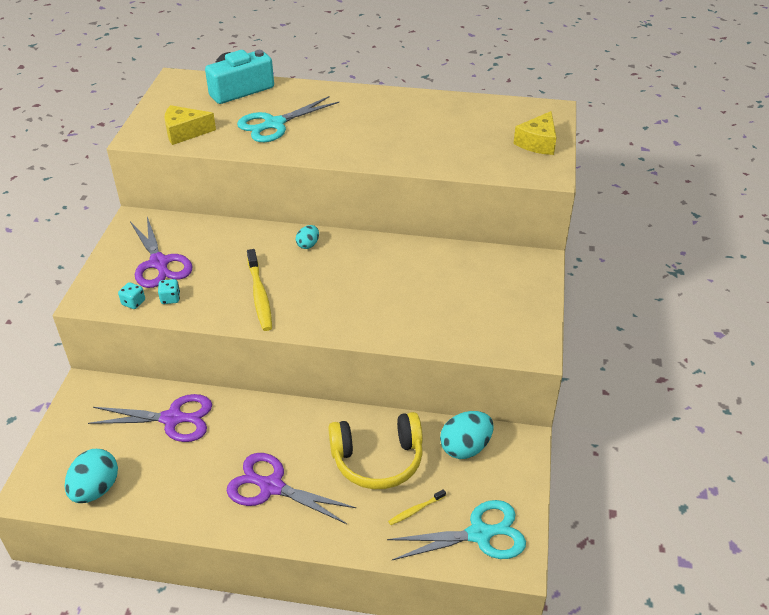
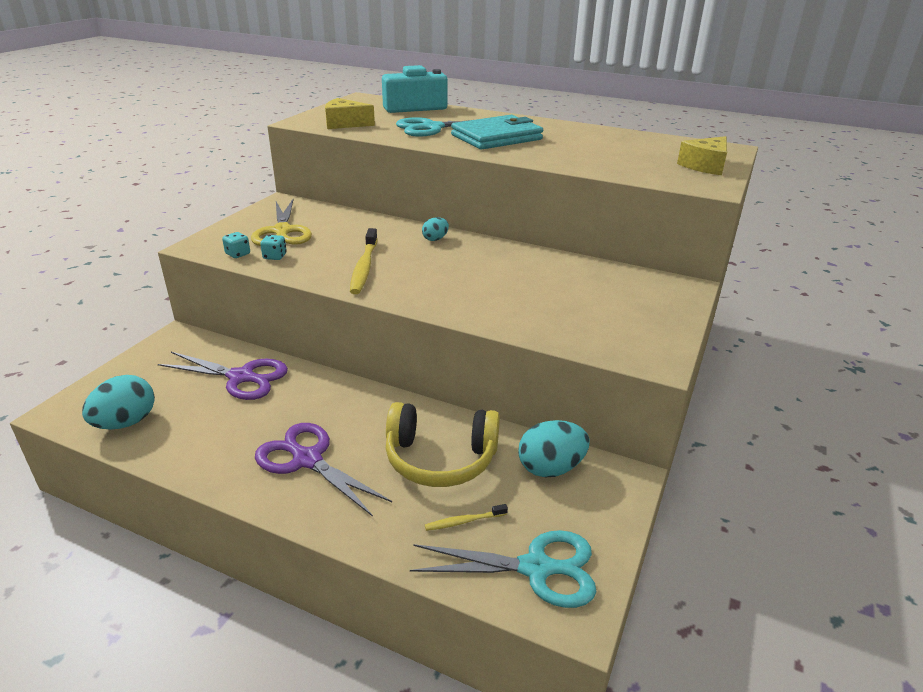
camera: 15 degrees right, 10 degrees down
(159, 263) = (282, 231): purple scissors -> yellow scissors
(342, 129) = (496, 137): none -> turquoise wallet

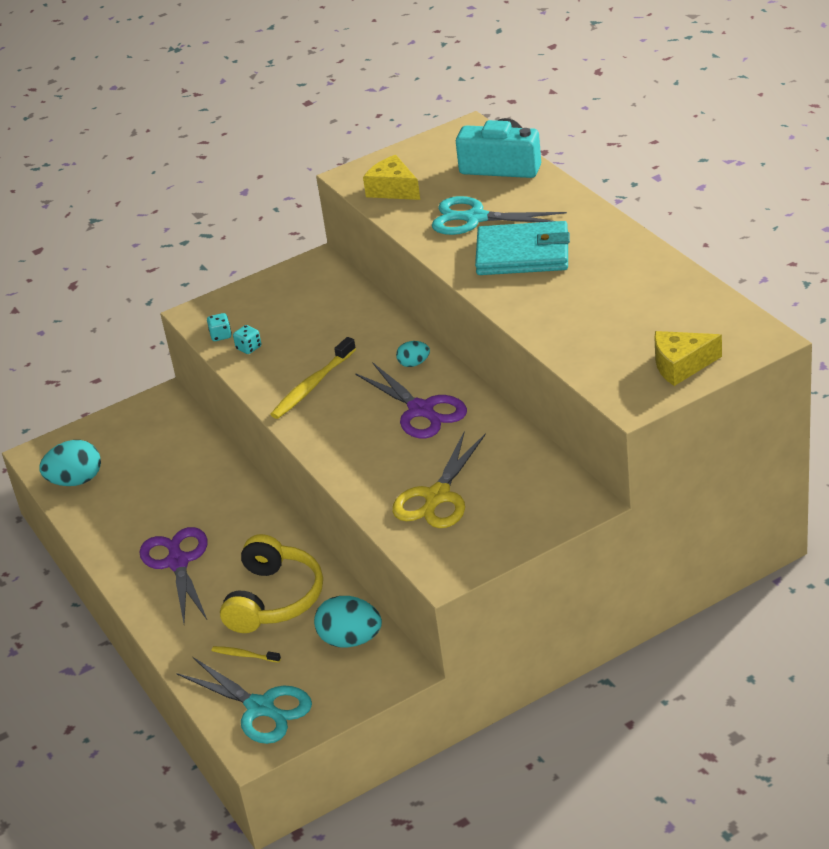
camera: 40 degrees right, 5 degrees up
(242, 377) = (185, 464): purple scissors -> purple scissors (421, 410)
(282, 231) = (282, 312): yellow scissors -> yellow scissors (437, 497)
(440, 459) = (274, 599): yellow headphones -> yellow headphones turned 120 degrees counterclockwise

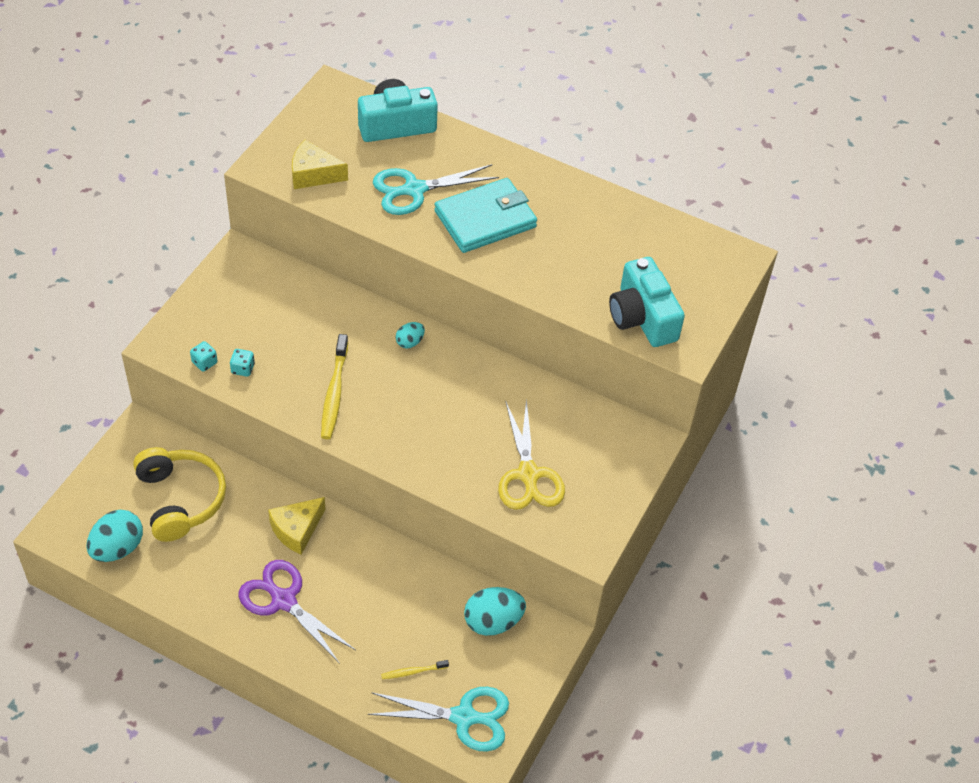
camera: 40 degrees left, 15 degrees up
(274, 599) = (398, 606): yellow headphones -> yellow headphones (180, 499)
(421, 410) = (452, 390): purple scissors -> none
(611, 364) = (642, 317): none -> turquoise camera
(681, 365) = (697, 302): yellow cheese -> yellow cheese (296, 530)

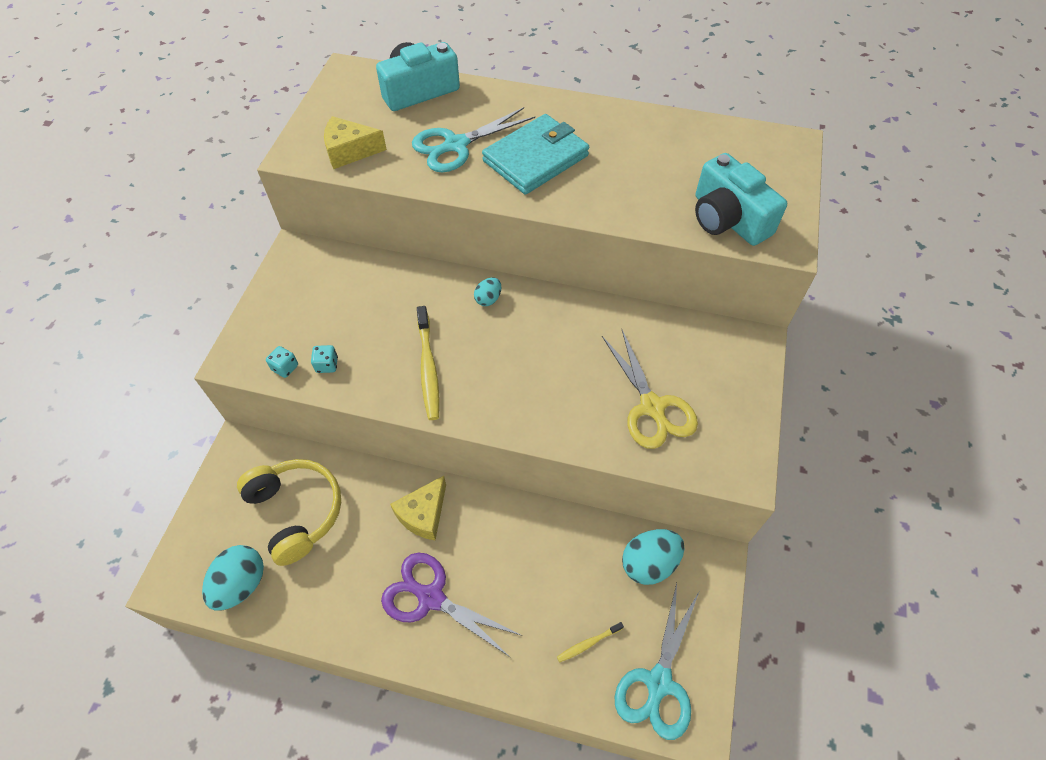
camera: 10 degrees left, 5 degrees up
(464, 717) = (658, 683): turquoise scissors -> turquoise scissors turned 120 degrees clockwise

